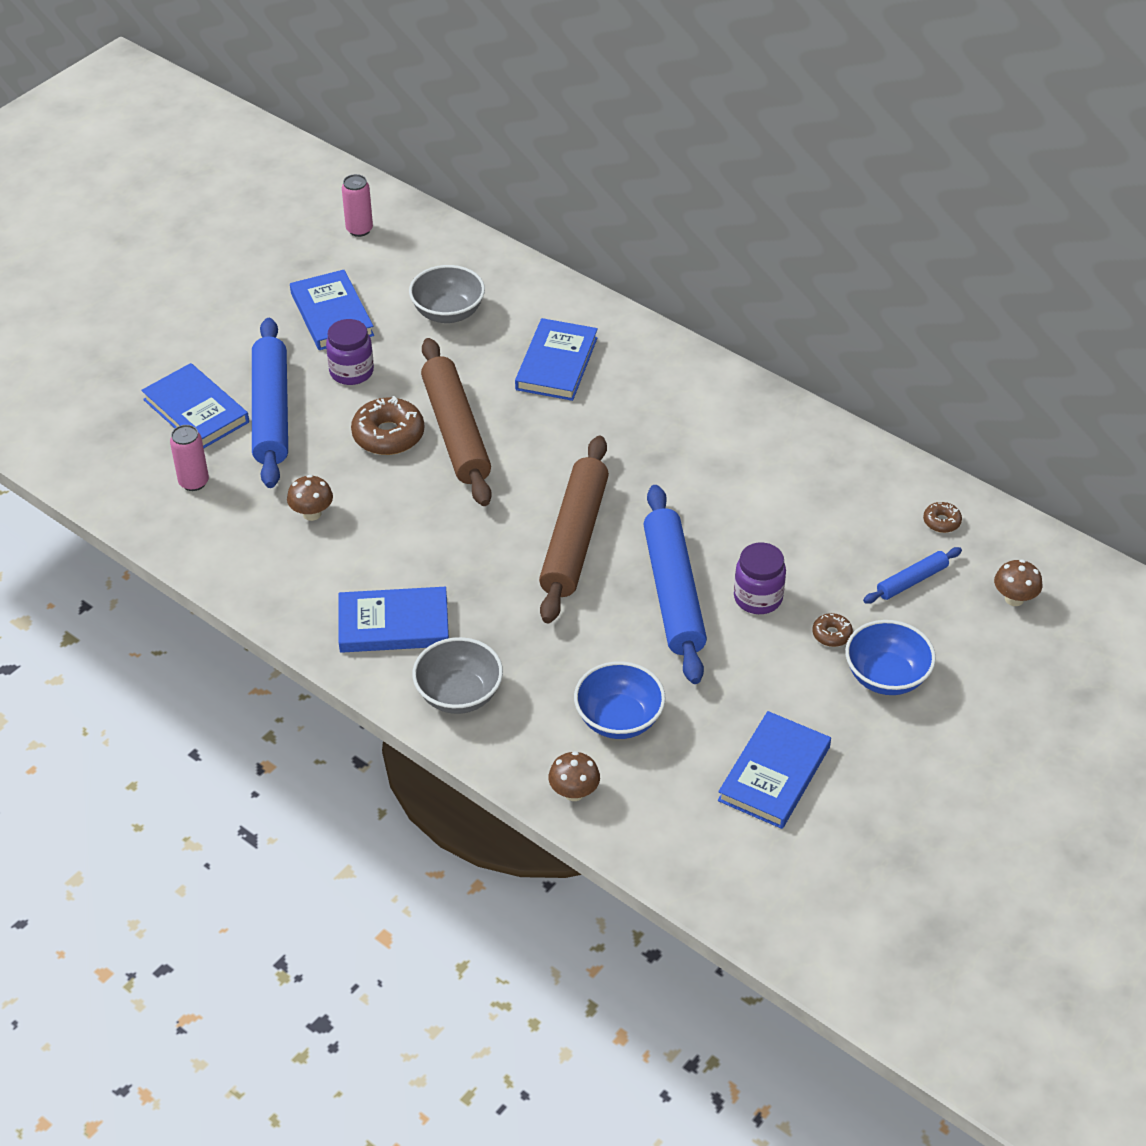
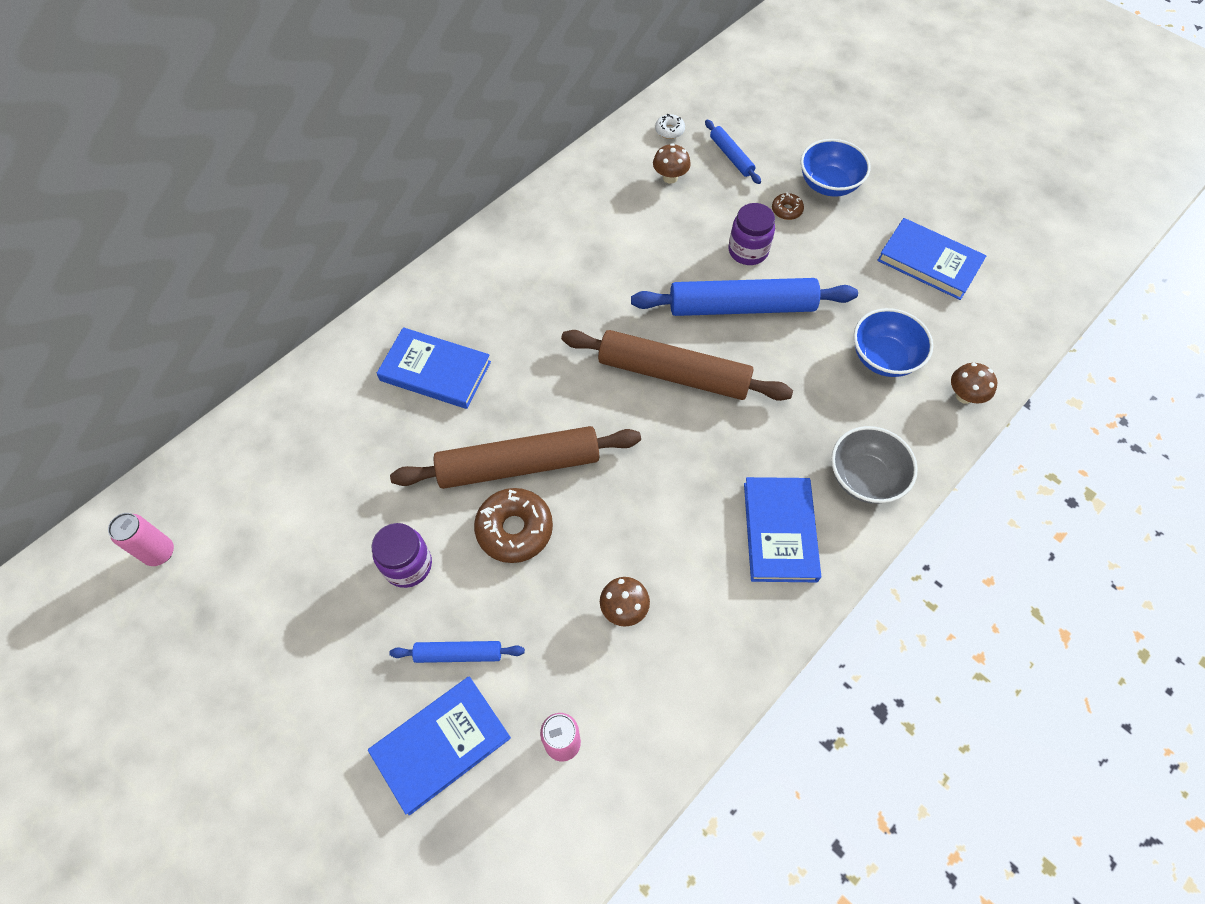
camera: 85 degrees left, 15 degrees up
(271, 412) = (458, 654): blue rolling pin -> blue rolling pin, size x0.48
(332, 314) = (304, 585): blue book -> none
(448, 313) = (333, 464): grey bowl -> none
(941, 521) = (669, 130): brown donut -> white donut
(1014, 599) = (750, 104): brown mushroom -> brown mushroom (670, 177)

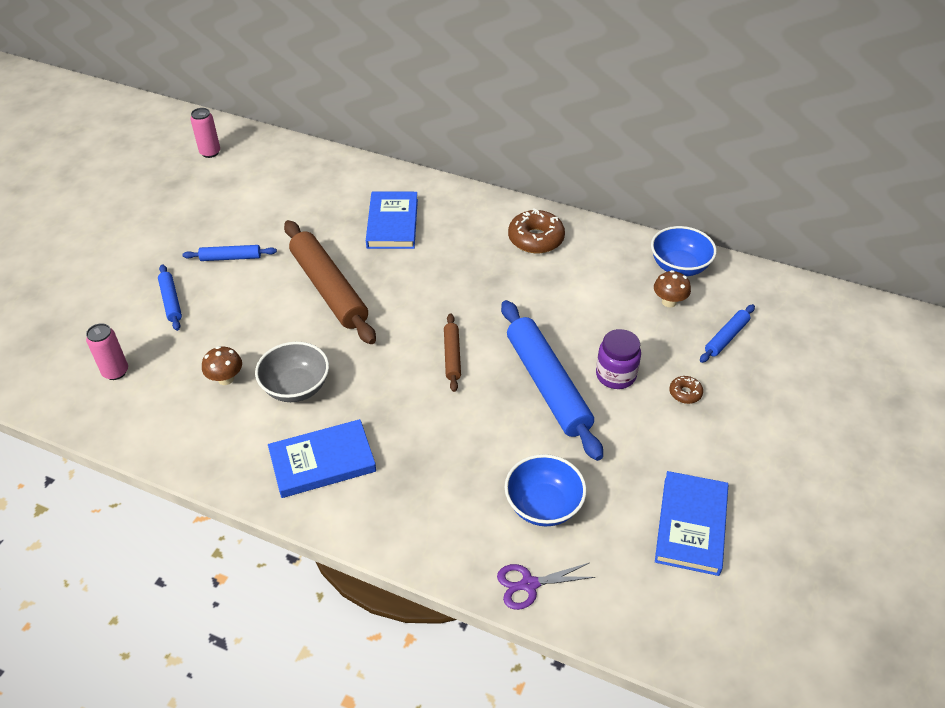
camera: 70 degrees right, 15 degrees down
(408, 565) = (231, 258): purple jar -> blue rolling pin
(441, 744) = (106, 312): blue book -> none
(514, 529) = (274, 302): brown donut -> brown donut (536, 239)
(669, 130) = (727, 288): white donut -> none
(673, 374) = (452, 356): brown rolling pin -> brown rolling pin, size x0.48
(828, 184) = (742, 419): blue bowl -> blue bowl (679, 266)
(864, 478) = (398, 514): grey bowl -> grey bowl (296, 387)
(964, 396) = (529, 584): brown mushroom -> purple scissors

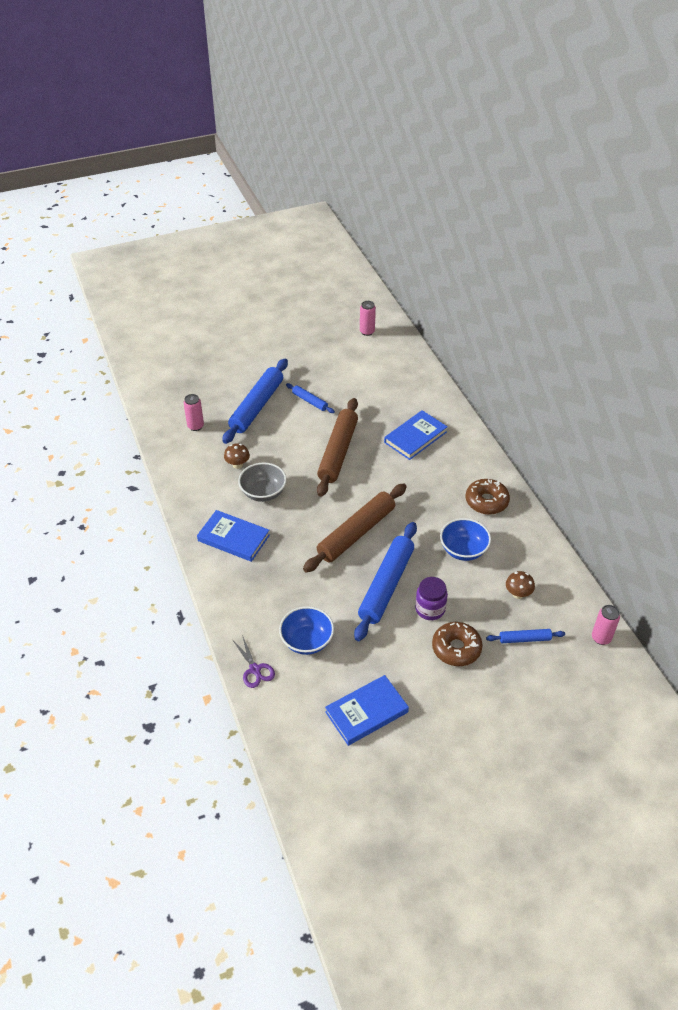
camera: 45 degrees right, 0 degrees up
(171, 301) = (257, 406): blue rolling pin -> blue rolling pin, size x2.07
(452, 356) = (356, 533): brown rolling pin -> brown rolling pin, size x2.07
(529, 584) = (255, 669): purple scissors -> purple scissors turned 150 degrees counterclockwise
(679, 266) = (554, 579): blue bowl -> blue bowl (463, 550)
(685, 393) = (456, 648): brown donut -> brown donut, size x1.98
(778, 289) = (601, 638): none -> pink can

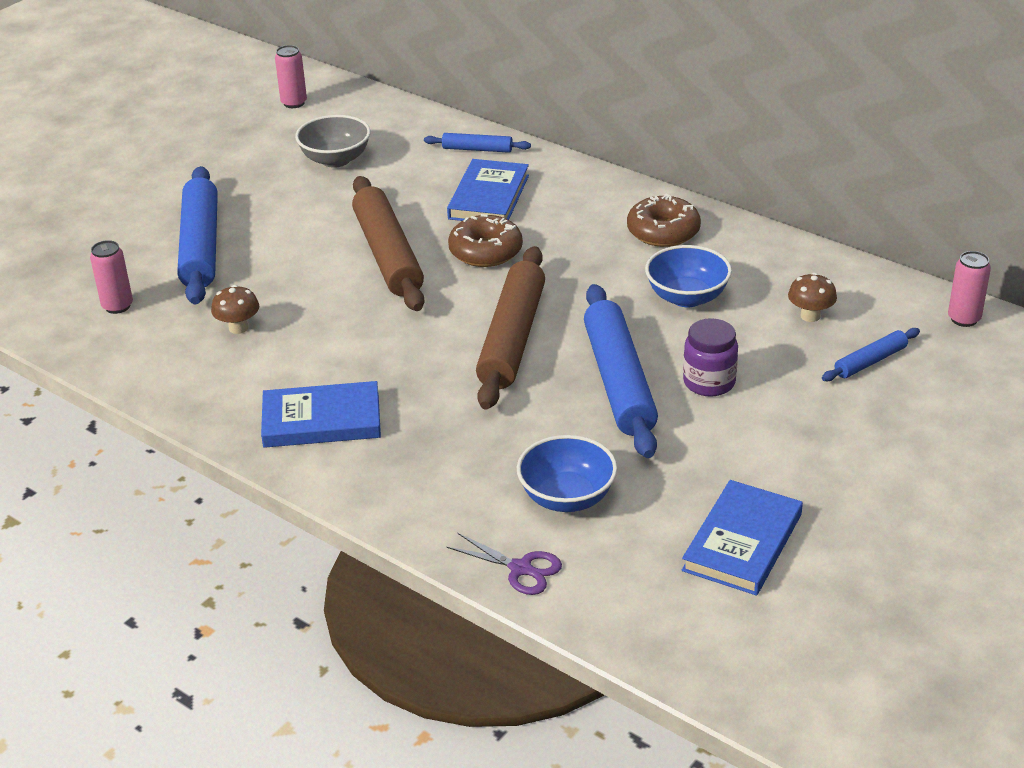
camera: 30 degrees left, 10 degrees down
(263, 493) = (316, 346): grey bowl -> grey bowl (335, 159)
(310, 401) = (283, 211): blue rolling pin -> blue rolling pin (477, 149)
(456, 648) = (791, 411): brown donut -> brown donut (485, 251)

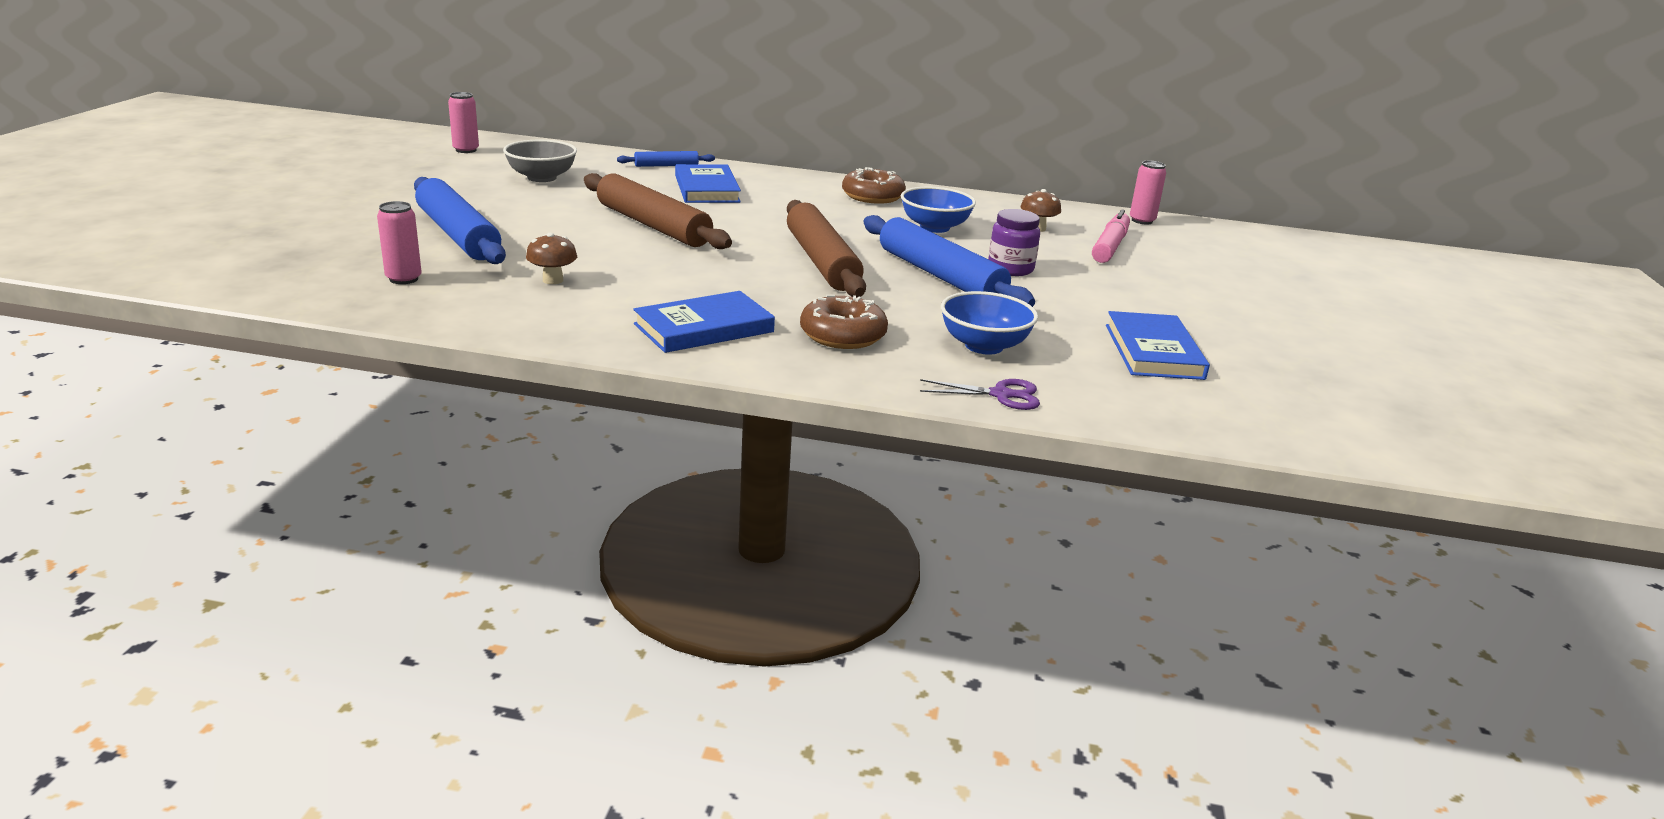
camera: 30 degrees left, 10 degrees down
(485, 251) = (739, 217): brown donut -> brown donut (843, 335)
(870, 361) = (1110, 246): blue rolling pin -> pink marker

